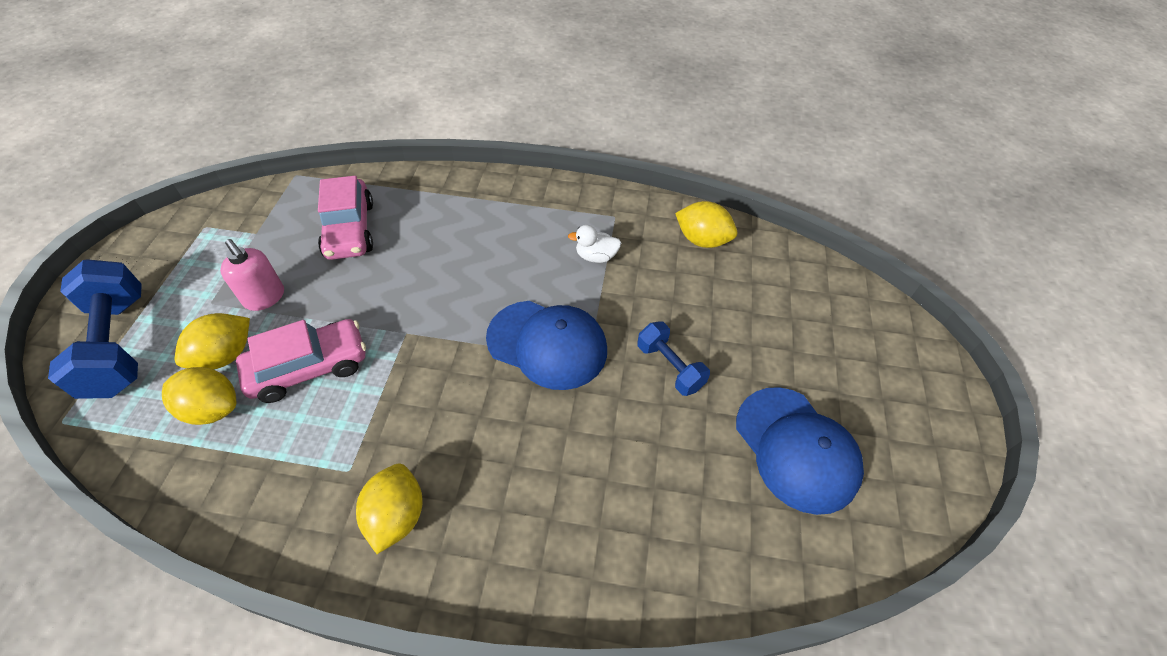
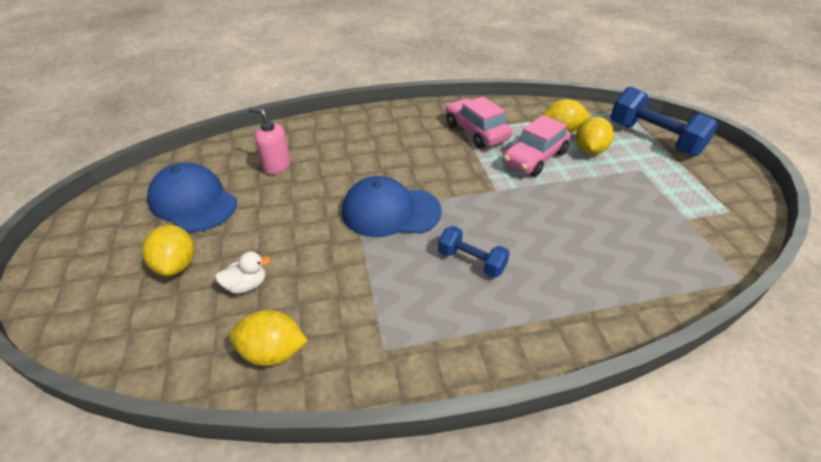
camera: 160 degrees right, 10 degrees down
(265, 297) = (613, 182): pink soap dispenser -> pink soap dispenser (276, 166)
(349, 230) = (622, 245): pink car -> pink car (476, 132)
(396, 516) = (424, 123): yellow lemon -> yellow lemon (177, 265)
(596, 256) = (384, 293): white duck -> white duck (246, 285)
(670, 367) = (290, 223): blue dumbbell -> blue dumbbell (471, 261)

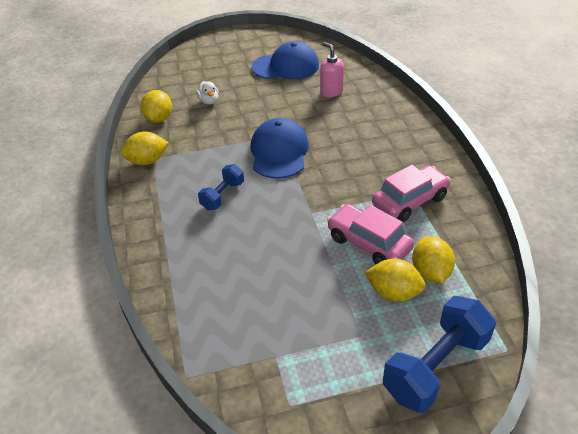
camera: 90 degrees right, 0 degrees up
(177, 265) = (227, 74): yellow lemon -> yellow lemon (147, 161)
(193, 202) = (286, 66): blue cap -> blue cap turned 45 degrees clockwise
(276, 166) = (331, 92): pink soap dispenser -> pink soap dispenser turned 60 degrees counterclockwise

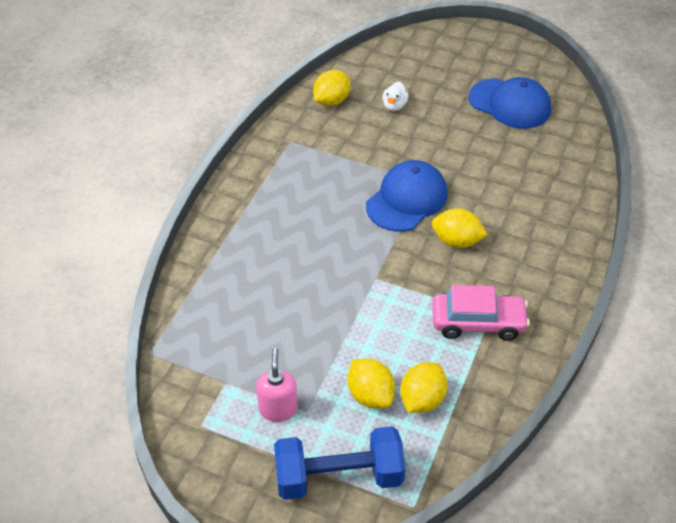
camera: 35 degrees right, 5 degrees up
(147, 161) = (283, 142): yellow lemon -> yellow lemon (456, 241)
(223, 195) = (315, 215): blue dumbbell -> none
(331, 92) = (526, 159): pink soap dispenser -> pink soap dispenser (278, 409)
(368, 243) = (396, 338): pink car -> none

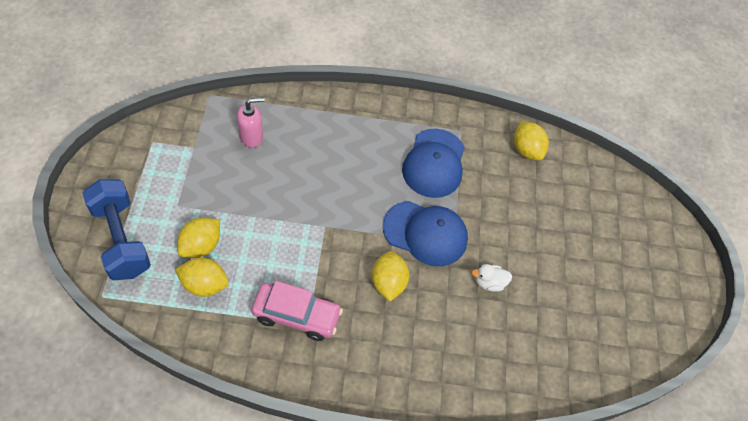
camera: 65 degrees right, 10 degrees up
(278, 409) = (176, 186): pink soap dispenser -> pink soap dispenser (251, 136)
(331, 101) = (526, 150): yellow lemon -> yellow lemon turned 45 degrees clockwise
(394, 106) = (544, 201): white duck -> white duck (489, 282)
(478, 323) = (296, 315): pink car -> pink car turned 60 degrees counterclockwise
(510, 104) = (595, 303): blue cap -> blue cap (434, 163)

